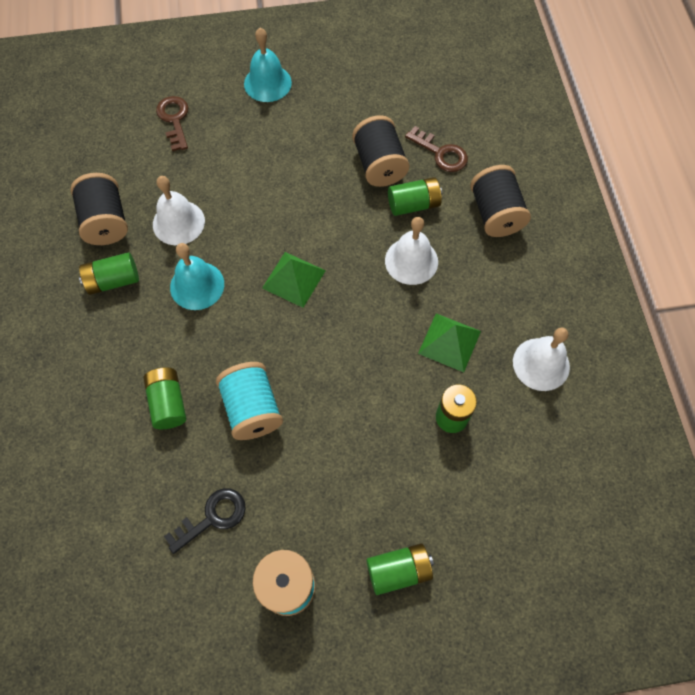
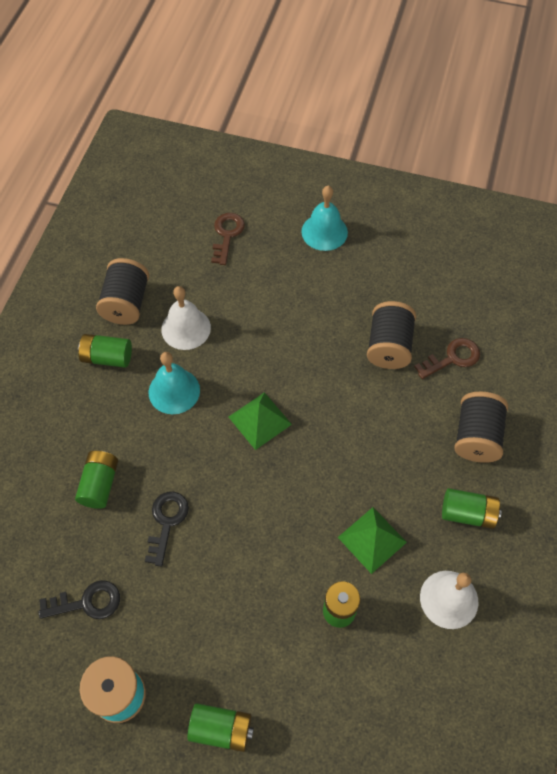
camera: 25 degrees right, 5 degrees down
(252, 409) = (166, 522): turquoise spool -> black key
(411, 261) = (374, 448): white bell -> none
(413, 204) = (402, 396): green battery -> green battery (468, 513)
(441, 153) = (452, 358): brown key -> brown key turned 90 degrees counterclockwise

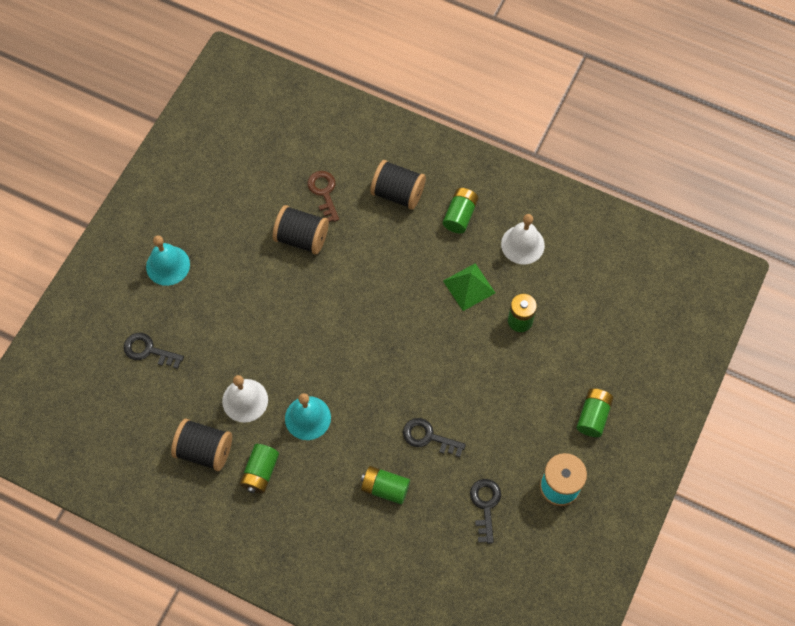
camera: 80 degrees left, 5 degrees up
(227, 235) = (148, 350): brown key -> black key
(259, 420) = (351, 352): green pyramid -> none

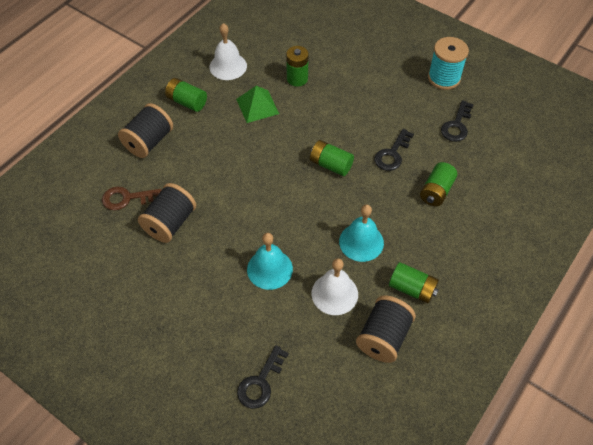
camera: 80 degrees left, 10 degrees down
(168, 265) = (163, 352): turquoise bell -> turquoise bell (269, 269)
(485, 505) = (456, 125): black key -> black key turned 75 degrees counterclockwise
(593, 416) = (388, 49): green battery -> green battery (331, 165)

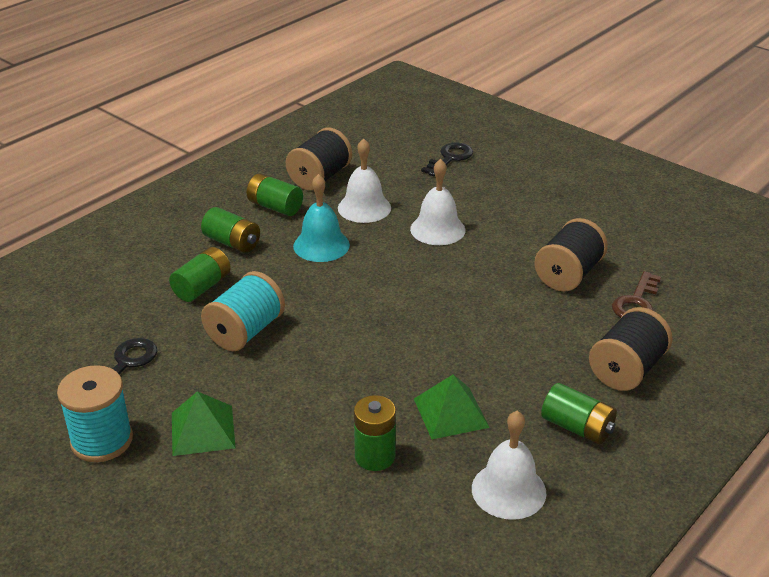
camera: 175 degrees left, 20 degrees down
(127, 198) = (636, 302): brown key -> brown key turned 120 degrees clockwise
(269, 269) = (437, 229): turquoise bell -> white bell
(331, 165) = (341, 324): green battery -> green battery (232, 243)
(392, 87) = (203, 430): none -> green pyramid
(392, 154) = (245, 332): black key -> turquoise spool

